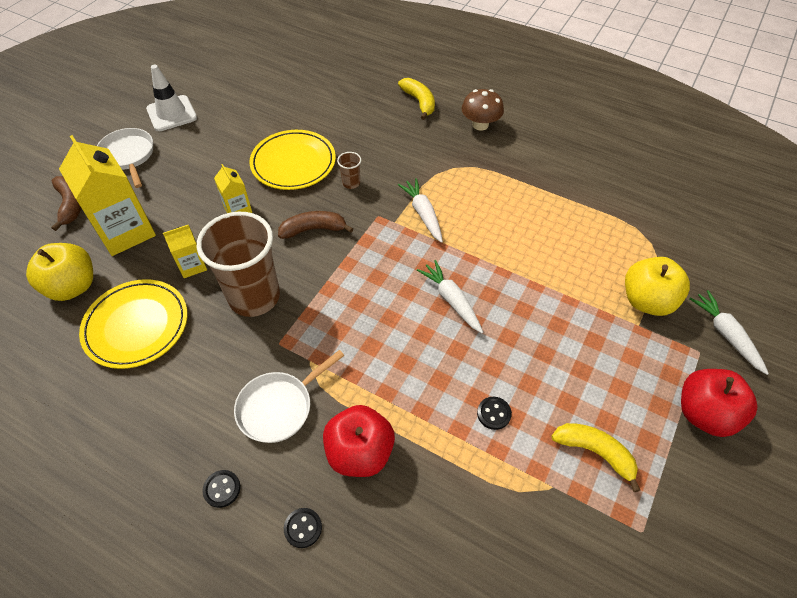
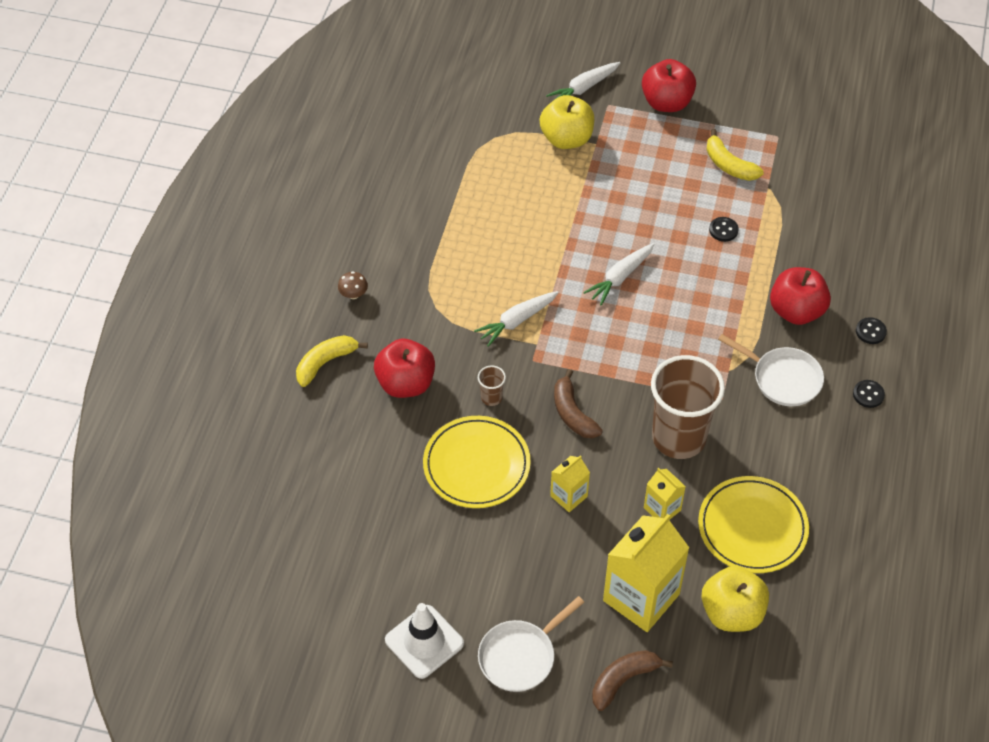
camera: 105 degrees left, 0 degrees up
(384, 139) = (406, 383): none -> red apple
(480, 125) = (353, 294): brown mushroom -> brown mushroom, size x0.58
(595, 452) = (729, 165): yellow banana -> yellow banana turned 60 degrees counterclockwise

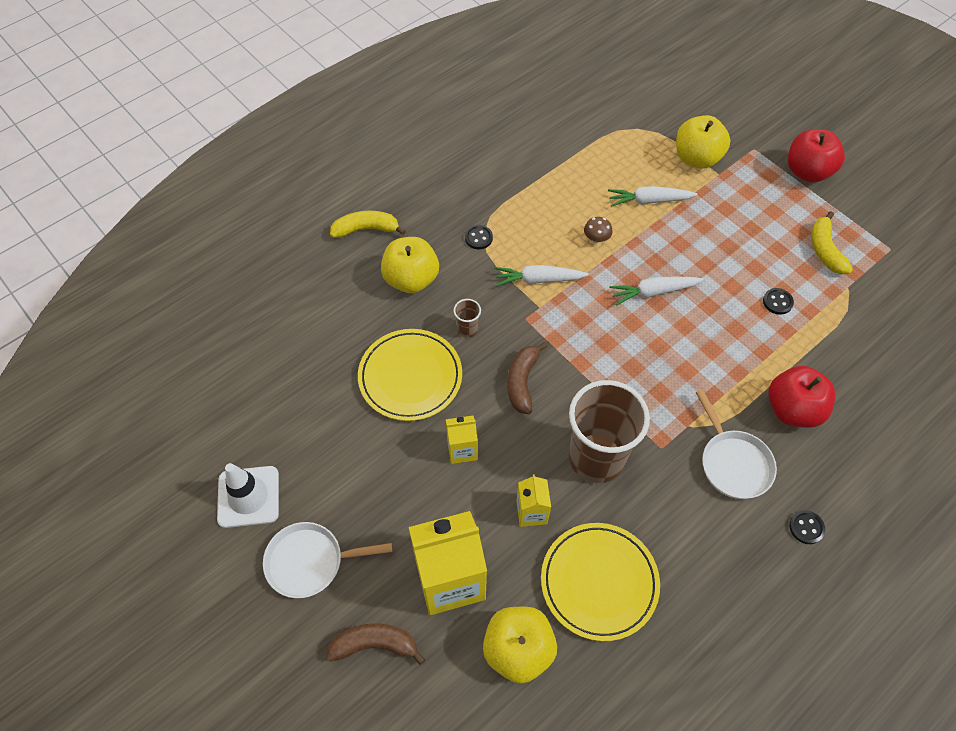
camera: 35 degrees right, 5 degrees up
(353, 294) = (430, 189): brown mushroom -> brown mushroom (596, 238)
(406, 383) = (411, 279): red apple -> yellow apple
(583, 88) = (743, 126): white carrot -> white carrot (649, 201)
(870, 331) = (852, 470): black button -> black button (478, 238)

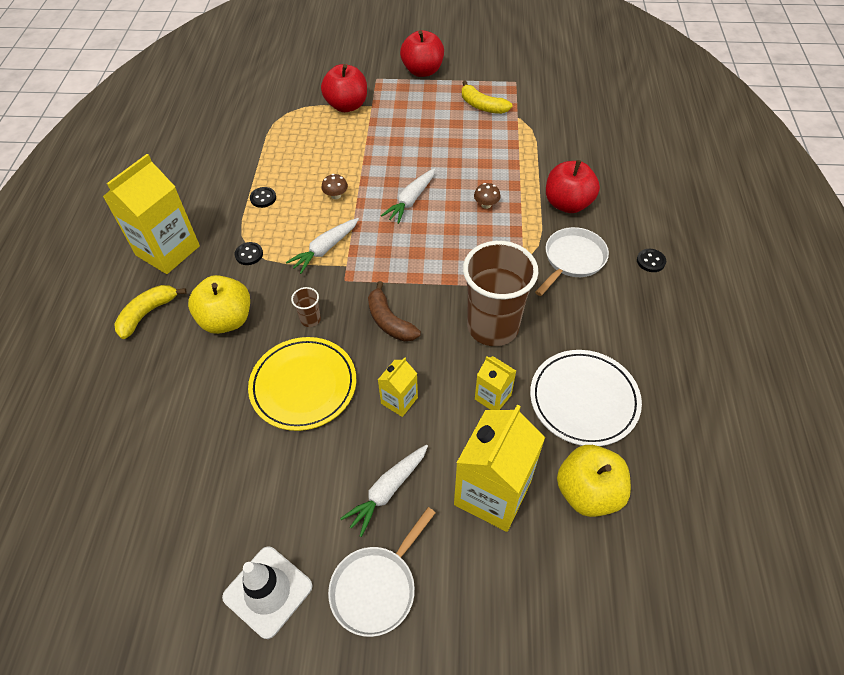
camera: 45 degrees left, 5 degrees down
(375, 645) = (494, 594): brown banana -> none
(426, 188) = (168, 250): none -> yellow carton
(599, 582) = (584, 400): yellow plate -> white plate
(649, 201) = (345, 150): white carrot -> white carrot (387, 491)
(696, 158) = (347, 105): yellow apple -> red apple
(715, 349) = (486, 204): none -> brown mushroom
(733, 462) = (572, 260): white pan -> white pan turned 75 degrees counterclockwise
(777, 302) = (490, 152): black button -> black button (263, 198)

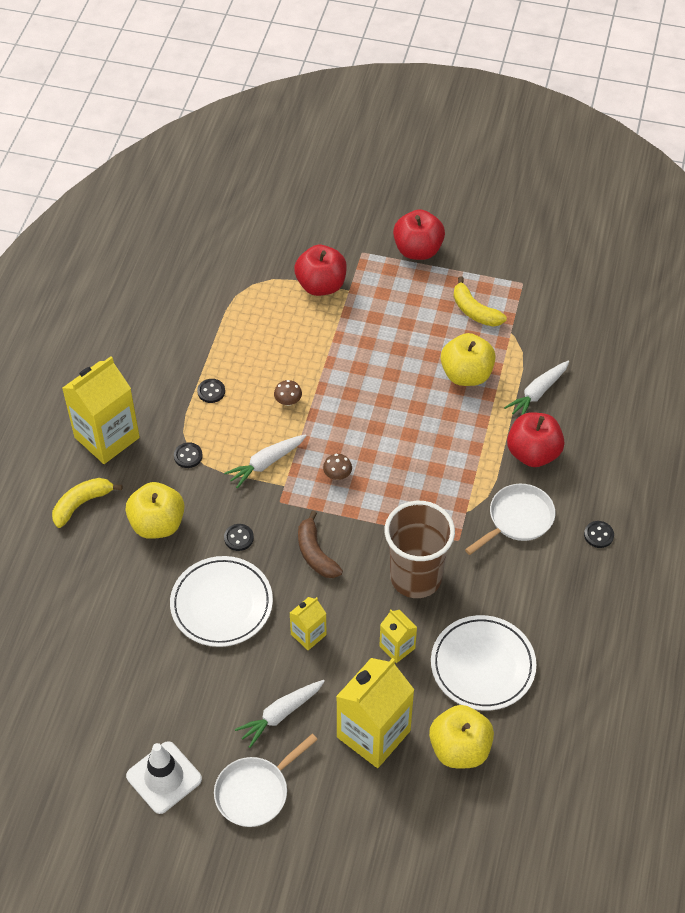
camera: 10 degrees right, 0 degrees up
(303, 385) = (221, 604): yellow plate -> white plate
(310, 319) = (239, 538): brown cup -> black button
(411, 200) = (366, 421): white carrot -> white carrot (537, 393)
(486, 204) = (445, 439): brown mushroom -> brown mushroom (337, 475)
(489, 152) = (466, 374): none -> yellow apple

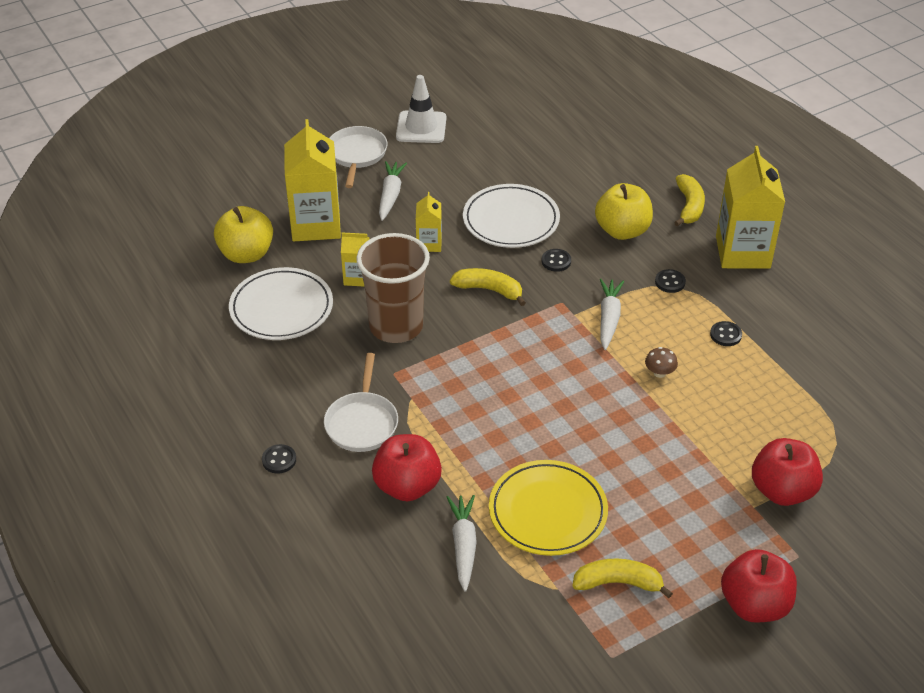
camera: 135 degrees right, 10 degrees down
(315, 553) = (489, 290): brown banana -> yellow banana
(337, 475) = (545, 350): brown mushroom -> none
(466, 374) = (547, 511): yellow apple -> yellow plate

